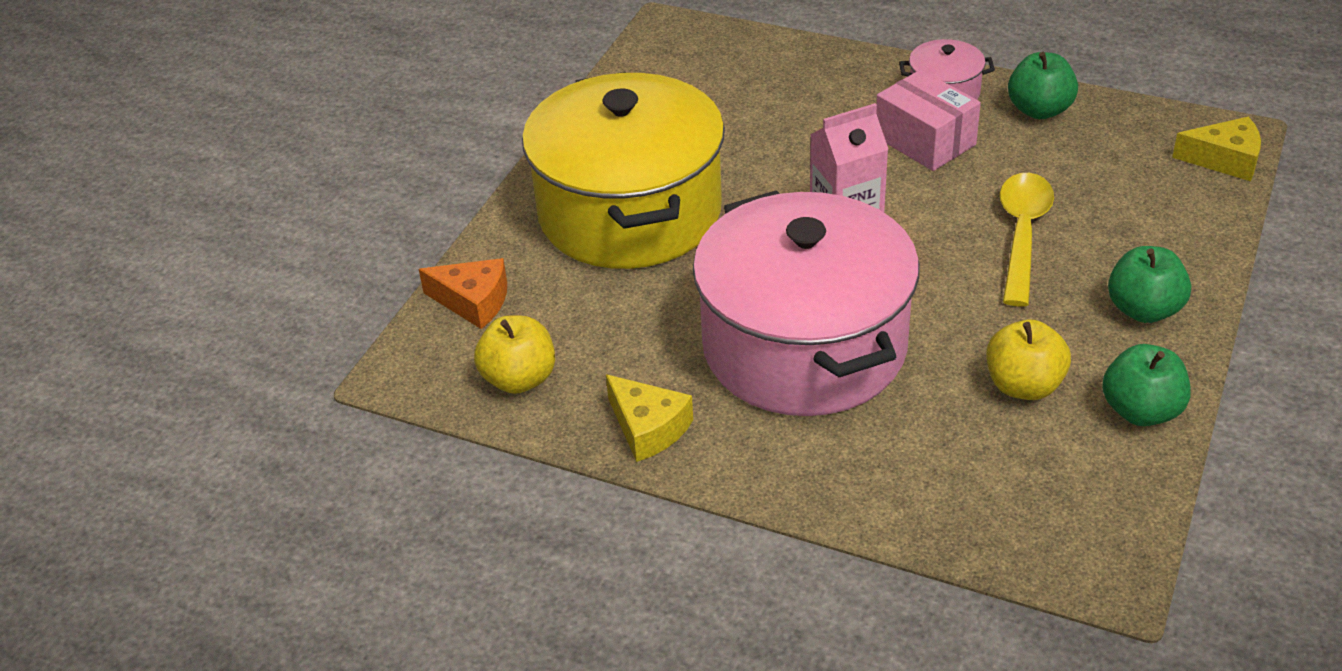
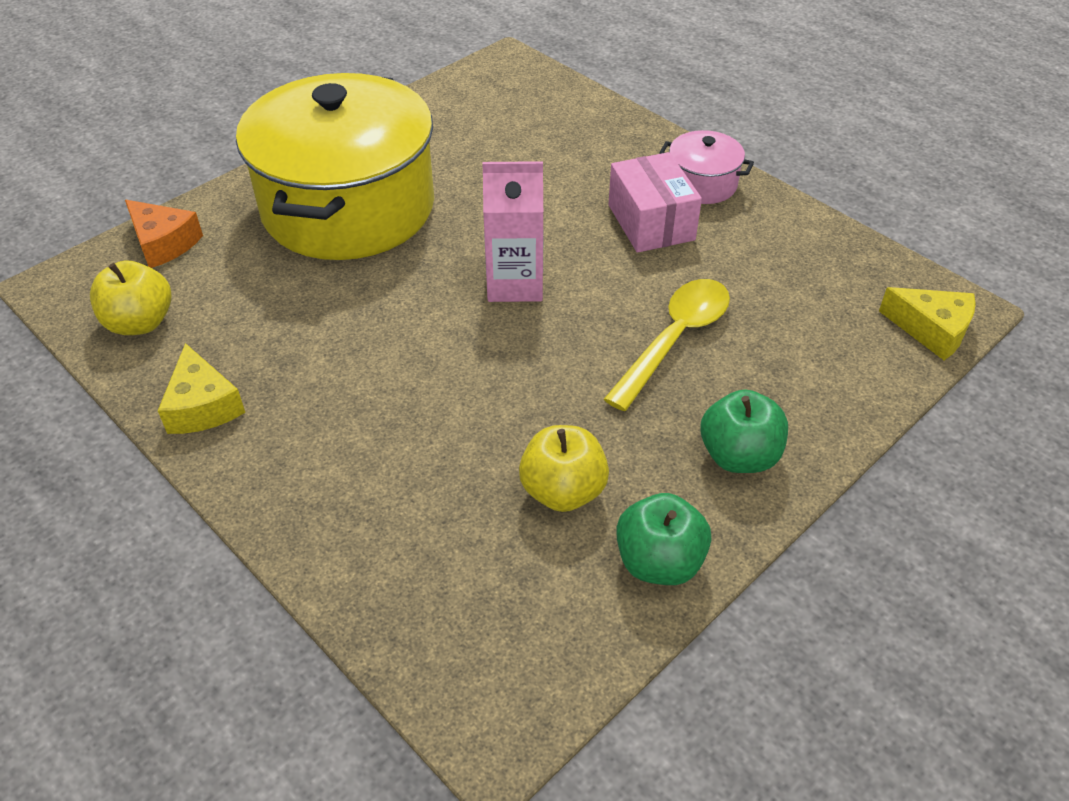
camera: 20 degrees right, 5 degrees up
(804, 346) = (394, 378): pink pot -> none
(1039, 110) = (779, 226): green apple -> none

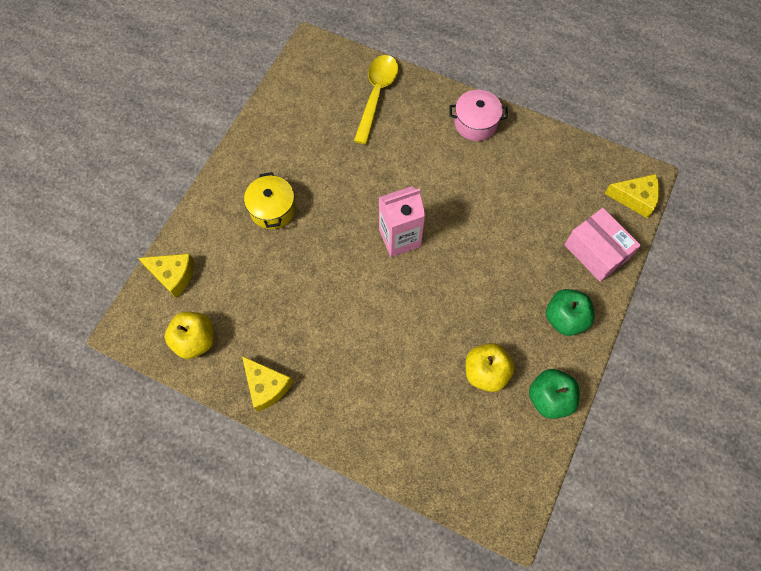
camera: 20 degrees left, 20 degrees up
(163, 243) = (173, 275): orange cheese -> yellow cheese
(348, 207) = (272, 209): yellow pot -> yellow pot, size x0.41
(651, 222) = (458, 164): pink box -> pink box (596, 252)
(674, 340) = (504, 251): yellow spoon -> yellow spoon (376, 95)

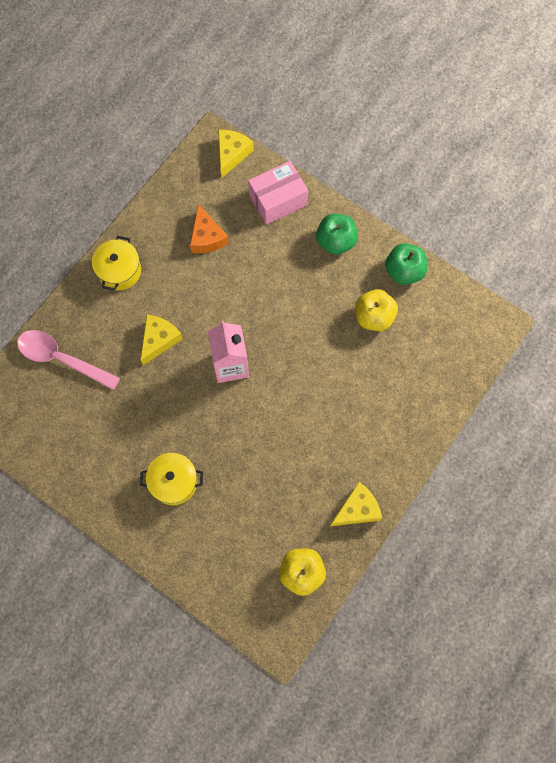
camera: 80 degrees left, 5 degrees up
(173, 275) = (228, 590): yellow cheese -> yellow cheese (159, 340)
(376, 95) = (62, 359): yellow spoon -> pink spoon
(475, 123) = (119, 271): pink pot -> yellow pot
(533, 192) = (207, 237): none -> orange cheese

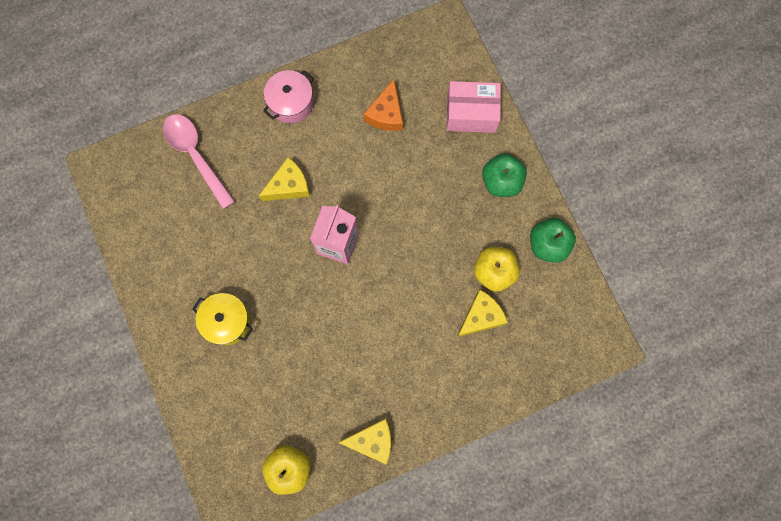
camera: 30 degrees right, 5 degrees up
(119, 271) = (291, 103): yellow pot -> pink pot
(232, 154) = (454, 47): yellow cheese -> yellow cheese (481, 316)

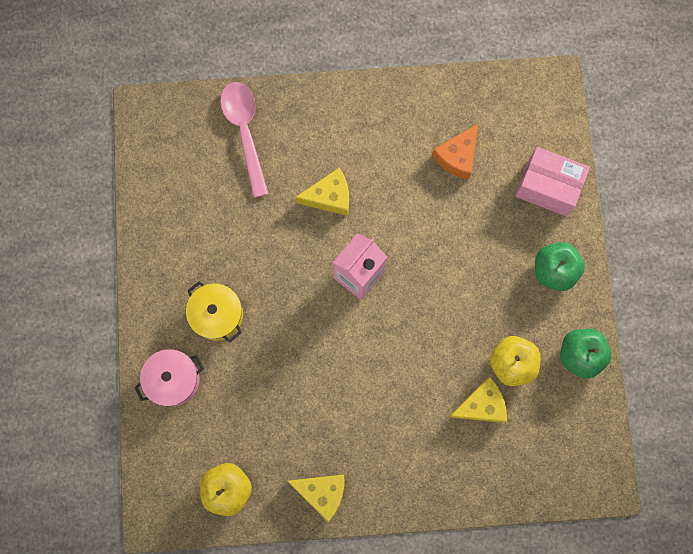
camera: 20 degrees right, 0 degrees up
(291, 103) = (362, 111): pink pot -> pink pot (173, 380)

